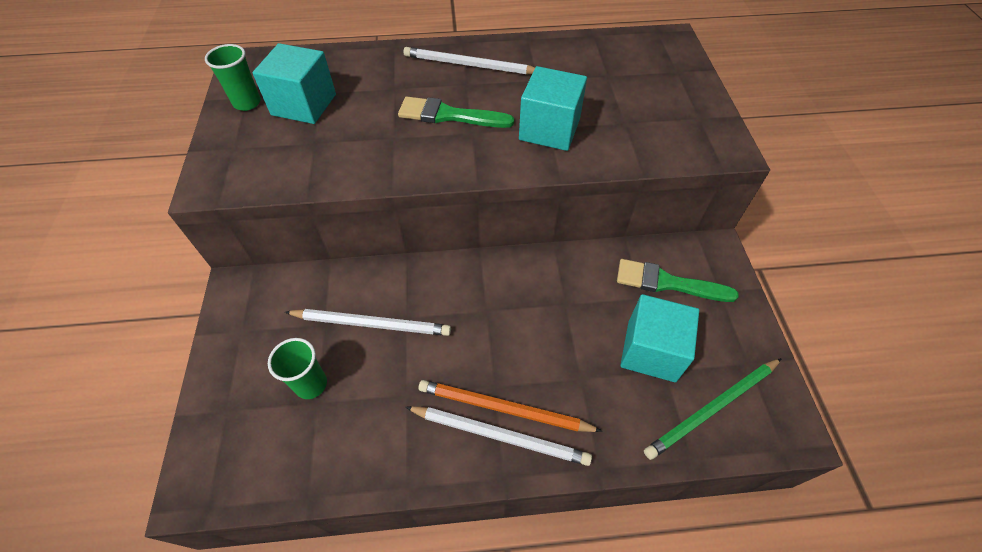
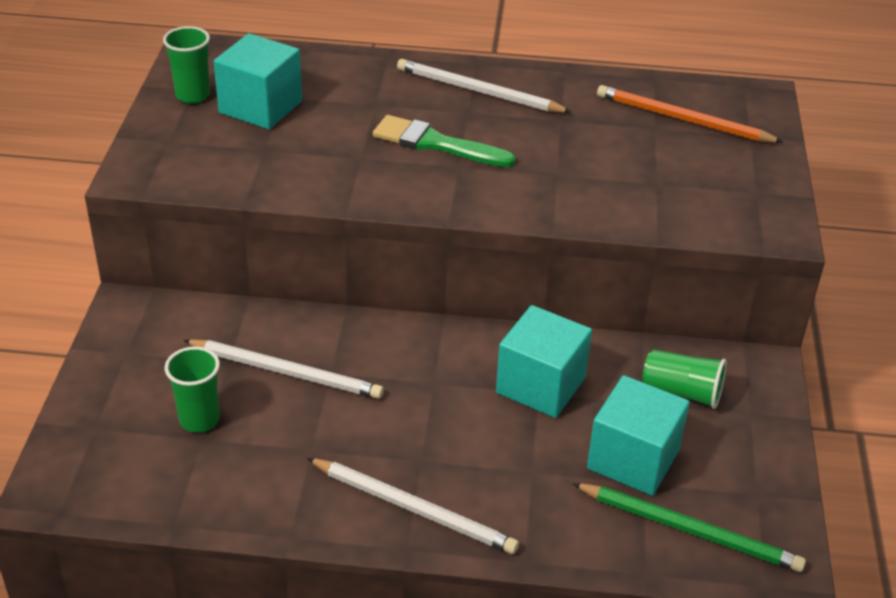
camera: 10 degrees right, 15 degrees down
(503, 408) = (426, 483): orange pencil -> orange pencil (683, 119)
(549, 129) = (557, 177): turquoise cube -> turquoise cube (540, 385)
(667, 283) = (682, 392): green brush -> green cup
(712, 408) = (690, 530): green pencil -> green pencil turned 135 degrees counterclockwise

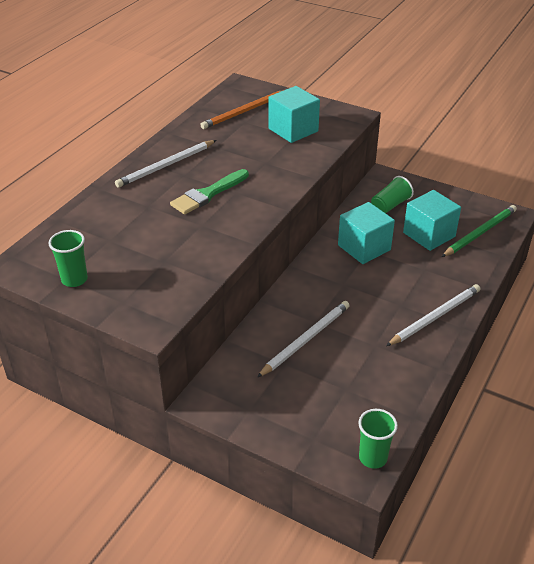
camera: 65 degrees left, 0 degrees up
(199, 420) = (329, 387): green cup -> green cup (373, 458)
(260, 107) = (114, 252): turquoise cube -> turquoise cube (293, 130)

